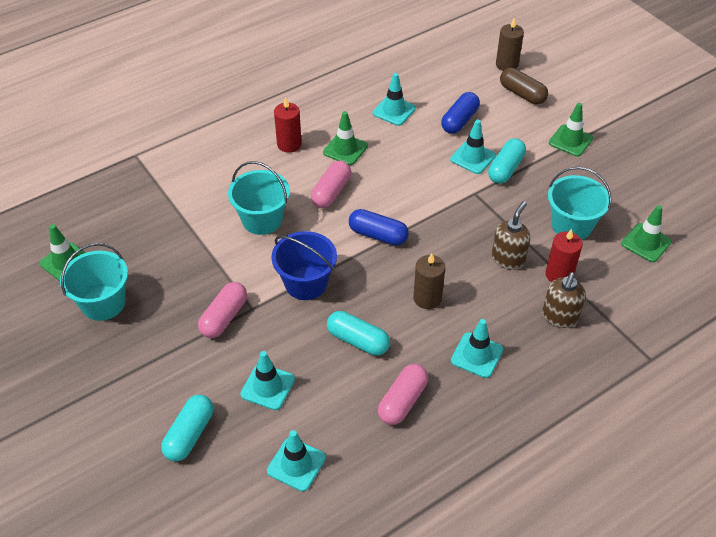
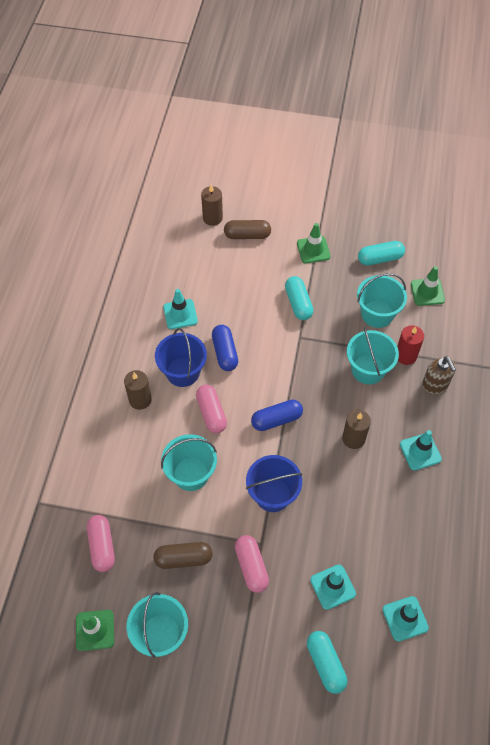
camera: 45 degrees left, 10 degrees up
(183, 269) = (183, 558): none -> brown capsule
(289, 144) = (140, 400): red candle -> brown candle
(345, 149) = (182, 372): green traffic cone -> blue bucket
(358, 340) = (347, 505): turquoise capsule -> turquoise capsule (380, 258)
(402, 401) = (415, 520): pink capsule -> pink capsule (102, 546)
(459, 121) = (231, 288): blue capsule -> blue capsule (225, 352)
(473, 157) = (270, 311): turquoise traffic cone -> none
(508, 259) = (368, 369): brown soap dispenser -> turquoise bucket

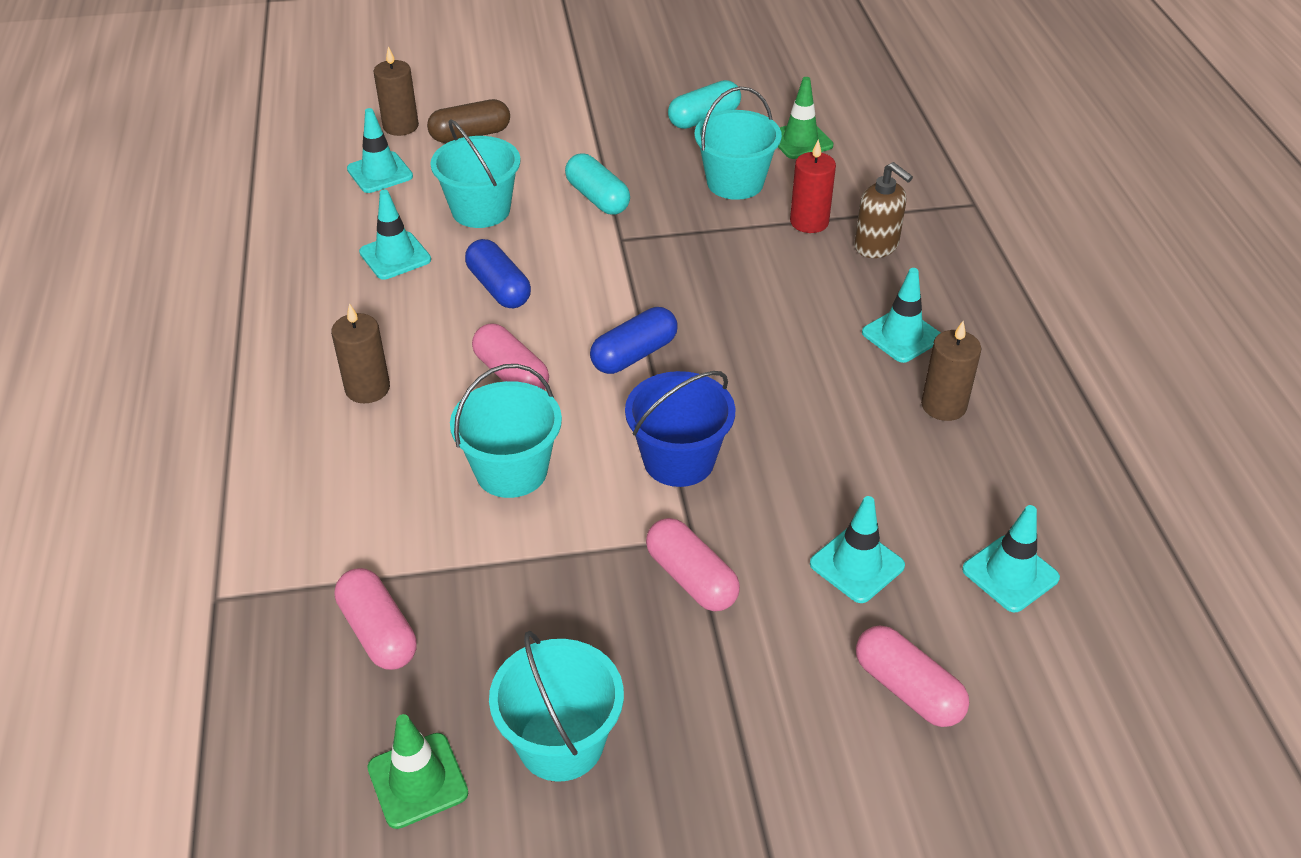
camera: 20 degrees left, 15 degrees down
(182, 372) = (433, 331): blue bucket -> none
(183, 558) = (553, 604): brown capsule -> none
(191, 251) = (380, 173): none -> turquoise traffic cone
(313, 250) = (590, 130): green traffic cone -> none
(325, 664) = (907, 689): turquoise capsule -> pink capsule
(353, 438) = (781, 346): brown candle -> brown candle (943, 405)
(368, 369) = (757, 253): turquoise bucket -> turquoise bucket (481, 210)

